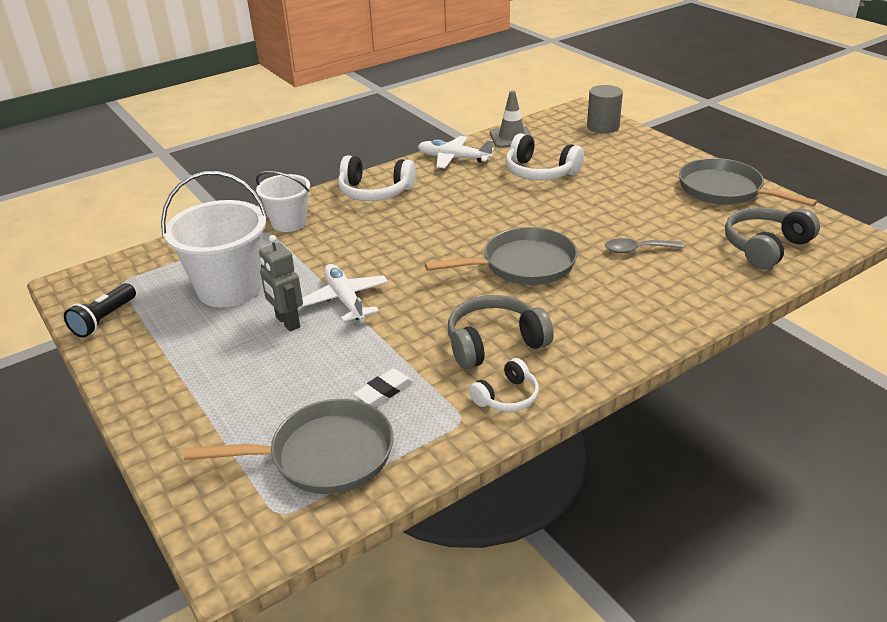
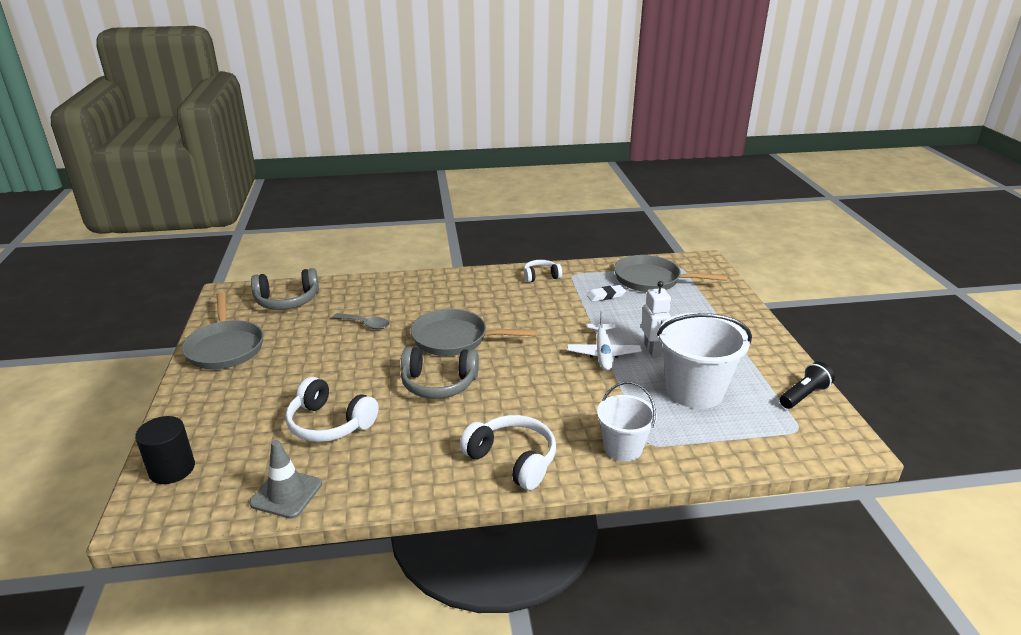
camera: 155 degrees left, 5 degrees down
(287, 322) = (652, 350): grey robot -> white robot
(454, 158) = (387, 481): white plane -> none
(494, 343) = (524, 300): grey headphones -> grey headphones (438, 384)
(540, 172) = (329, 424): white headphones -> white headphones turned 150 degrees clockwise
(603, 127) = (172, 469): grey cylinder -> black cylinder

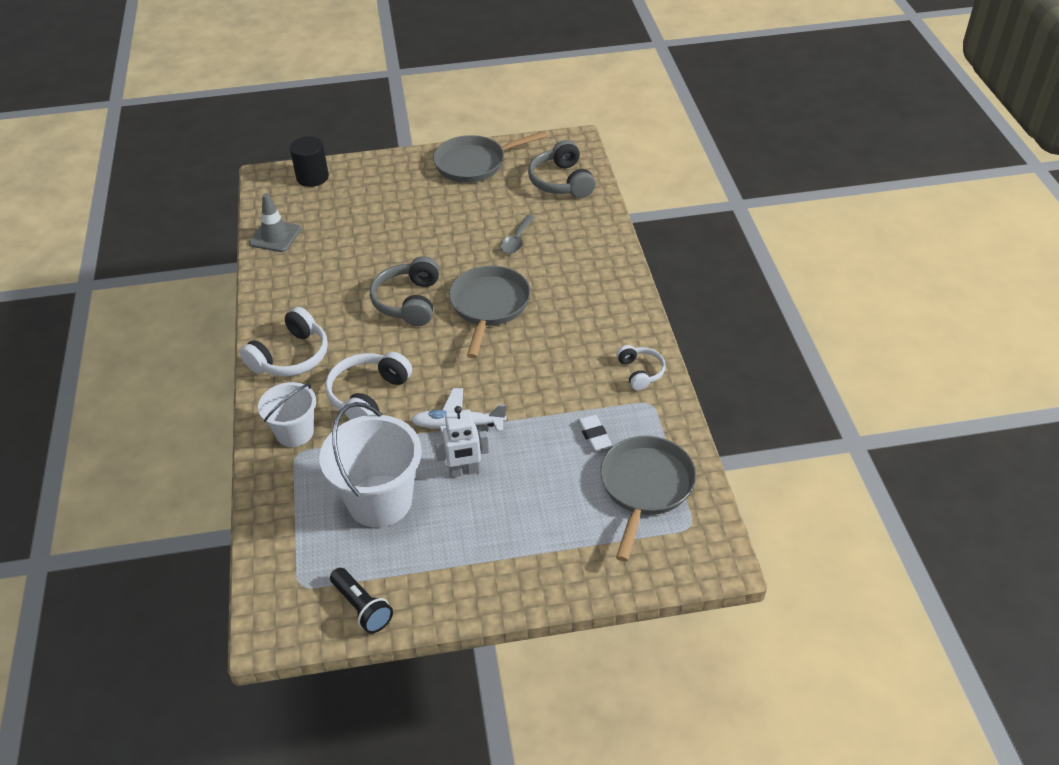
camera: 90 degrees right, 15 degrees up
(329, 424) = (356, 243): white headphones -> white headphones (368, 395)

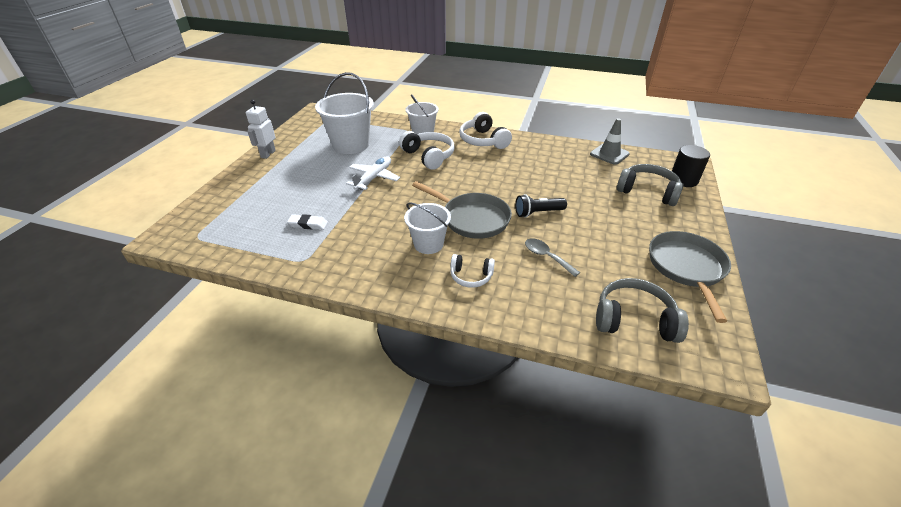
camera: 115 degrees right, 5 degrees down
(362, 607) = (299, 129): black flashlight -> black flashlight (538, 213)
(408, 302) = (503, 187): grey headphones -> grey headphones (647, 192)
(464, 471) = (339, 171): white robot -> white robot (268, 154)
(555, 322) = (428, 244): none -> white bucket
(640, 372) = (336, 268): white headphones -> white headphones (471, 276)
(645, 487) = (245, 230): grey pan -> none

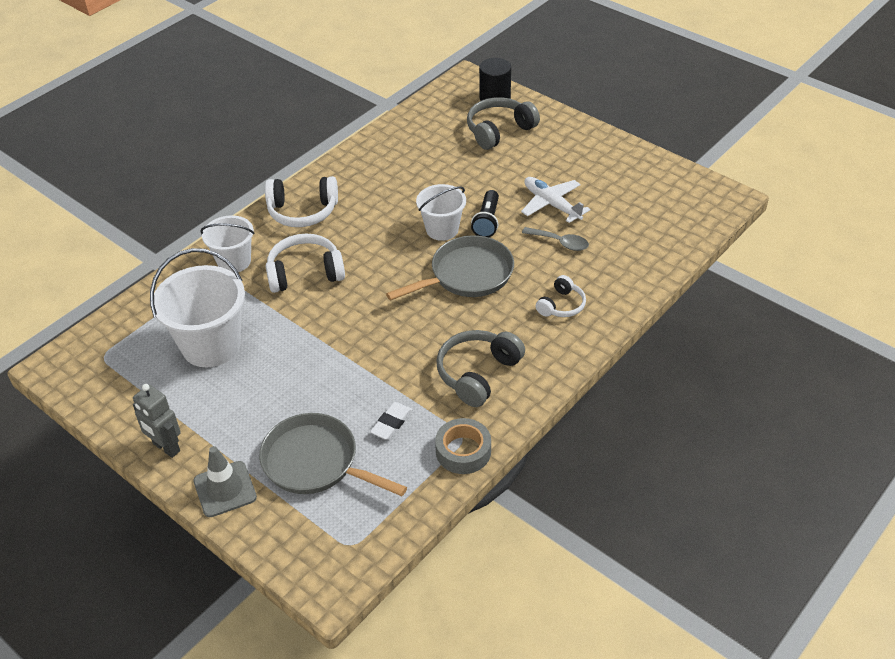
camera: 65 degrees left, 5 degrees up
(268, 154) = (166, 447): white robot -> grey robot
(289, 264) = (463, 451): none -> grey tape
(374, 178) = (323, 339): white plane -> white plane (552, 204)
(428, 244) = (492, 323): white bucket -> white bucket (442, 229)
(546, 257) = (560, 242): grey spoon -> grey spoon turned 135 degrees counterclockwise
(609, 154) = (411, 123): grey traffic cone -> grey traffic cone (225, 489)
(634, 320) = (665, 222): grey headphones -> grey headphones (478, 374)
(687, 268) = (621, 163): grey pan -> grey pan (316, 462)

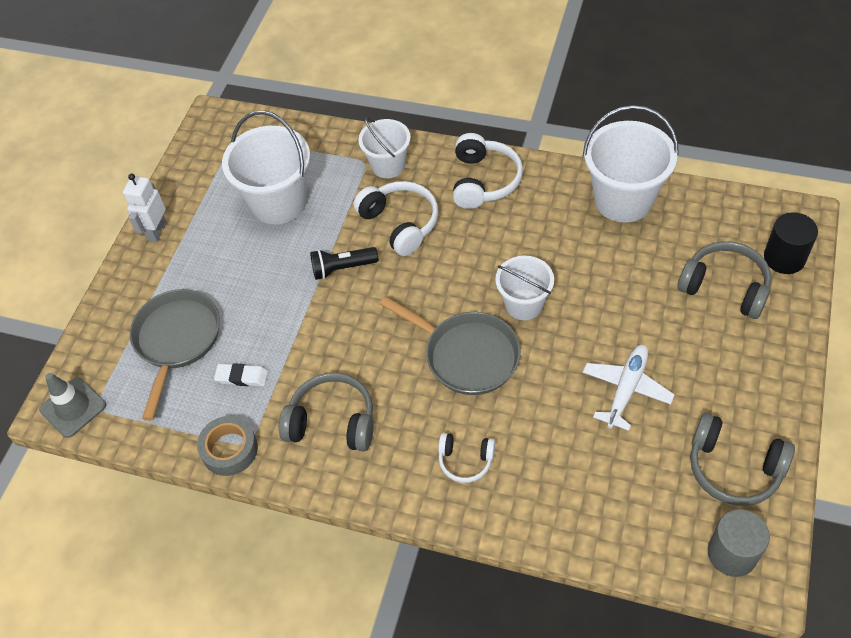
camera: 70 degrees right, 10 degrees up
(166, 447) = (157, 231): grey robot -> white robot
(225, 489) = (128, 291): grey traffic cone -> grey traffic cone (73, 407)
(302, 211) = (484, 181): white headphones -> white headphones turned 150 degrees counterclockwise
(385, 148) = (623, 200): none -> white bucket
(487, 221) = (560, 339): black flashlight -> black flashlight (342, 268)
(560, 242) = (566, 422): grey spoon -> none
(641, 179) = (734, 468): none -> grey headphones
(702, 202) = (732, 553): none -> grey cylinder

